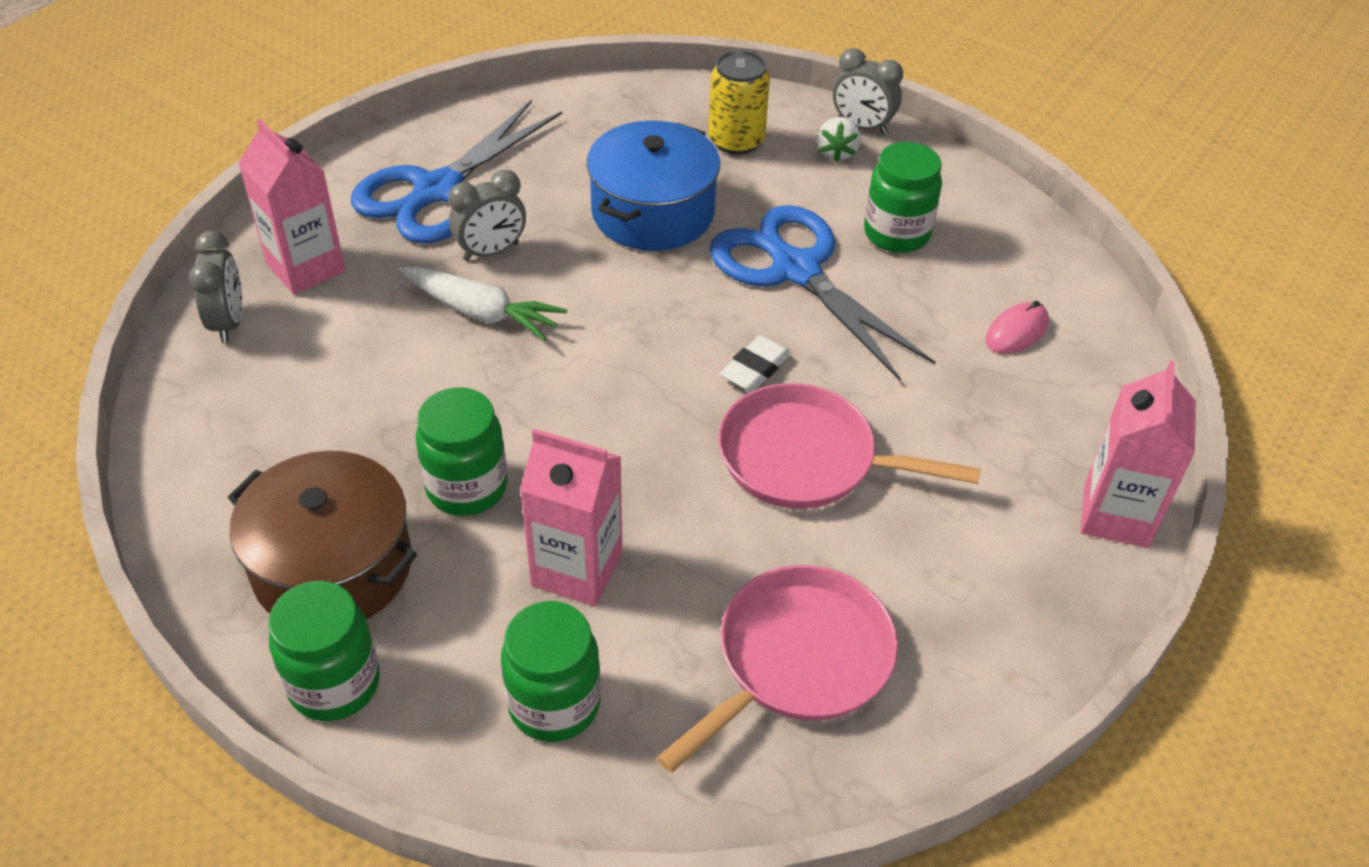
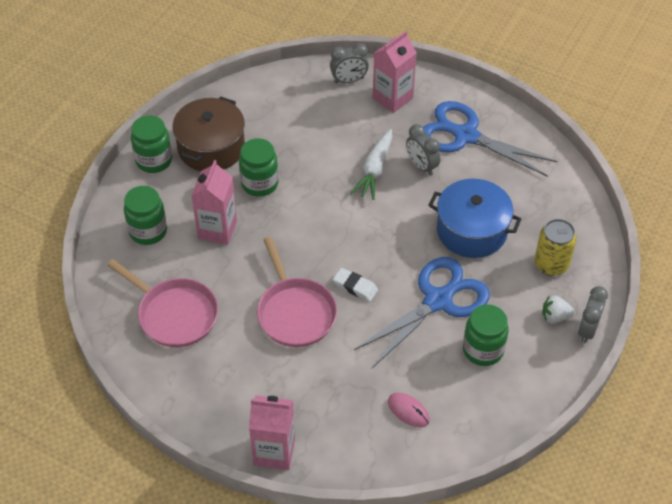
camera: 85 degrees right, 5 degrees up
(806, 459) = (295, 312): pink pan -> pink pan turned 150 degrees clockwise

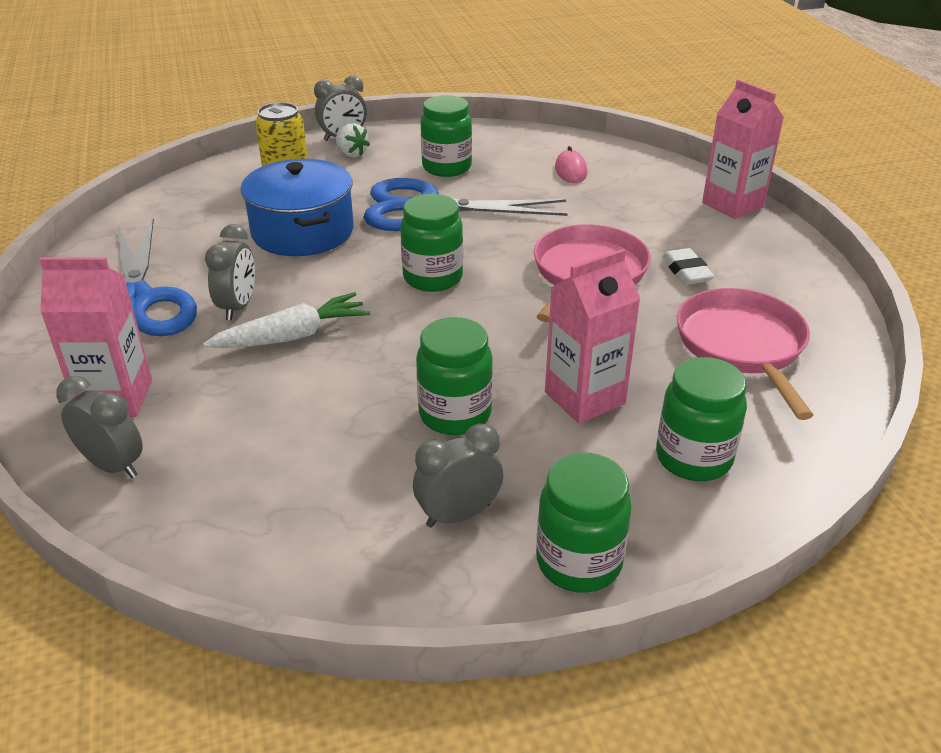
camera: 135 degrees left, 15 degrees down
(211, 147) = (458, 515): brown pot -> grey clock
(355, 287) = (492, 257): white eraser -> white eraser (686, 271)
(364, 249) = (433, 278): none -> green jar

